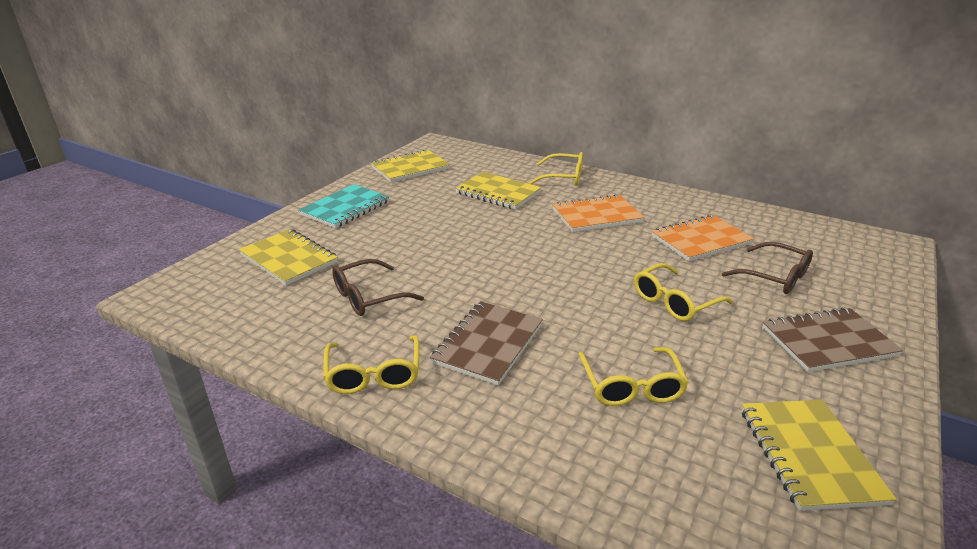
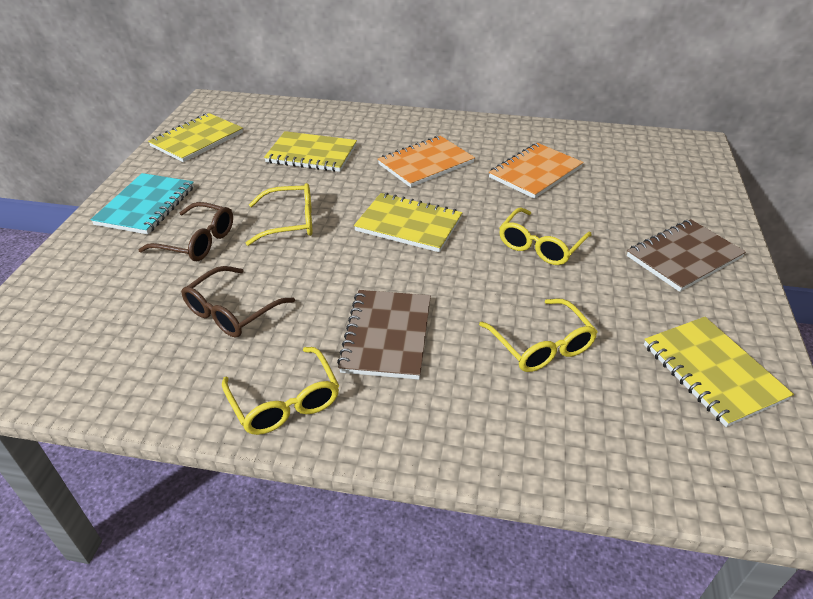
camera: 20 degrees left, 10 degrees up
(289, 259) = (111, 285): yellow notebook -> yellow notebook (408, 225)
(563, 177) = (372, 123): yellow glasses -> yellow glasses (290, 222)
(774, 277) = (615, 199): brown glasses -> brown glasses (197, 241)

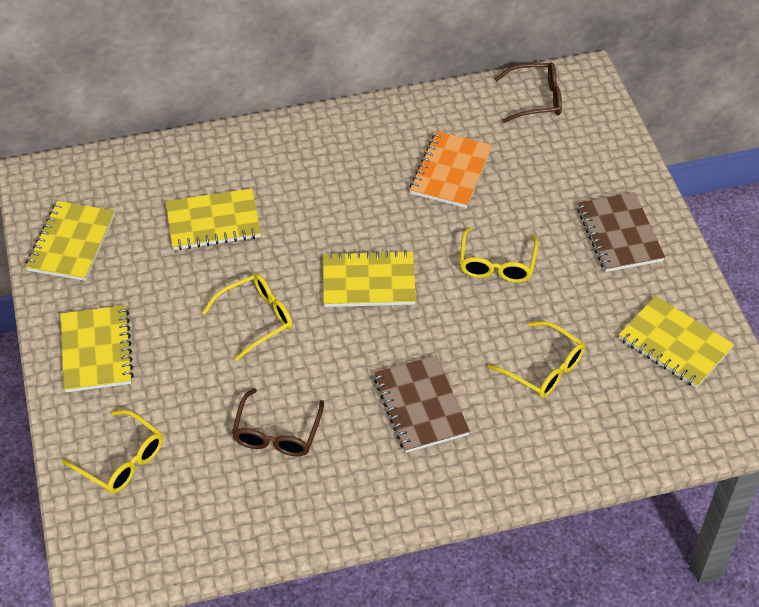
camera: 25 degrees left, 10 degrees up
(146, 206) = (96, 351): turquoise notebook -> yellow notebook
(197, 241) = (185, 373): brown glasses -> brown glasses (536, 99)
(285, 402) = (380, 493): yellow glasses -> yellow glasses (122, 460)
(426, 164) = (339, 195): orange notebook -> none
(684, 257) = (619, 234): brown notebook -> brown notebook turned 45 degrees counterclockwise

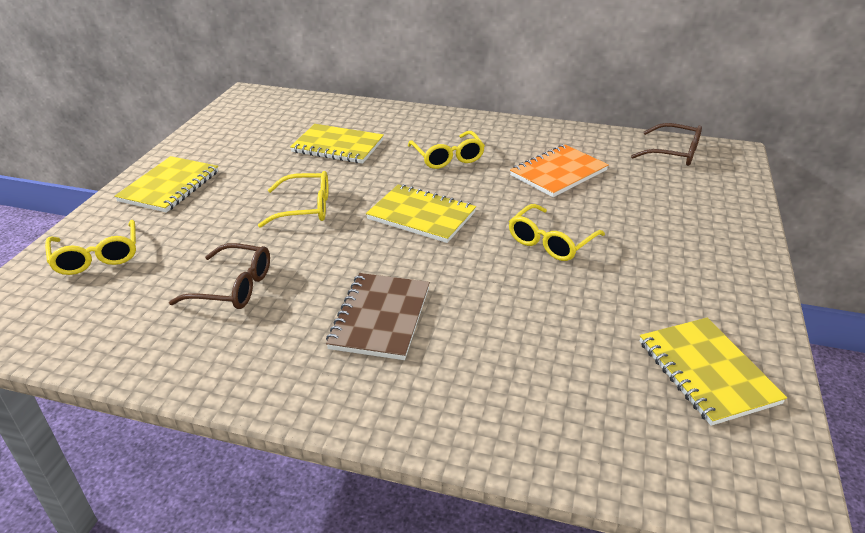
camera: 30 degrees right, 15 degrees down
(71, 243) = (229, 128): yellow notebook -> none
(277, 433) = (233, 287): brown glasses -> brown glasses turned 120 degrees counterclockwise
(544, 368) = (534, 336): yellow glasses -> yellow glasses (447, 157)
(619, 234) = (697, 260): brown notebook -> none

